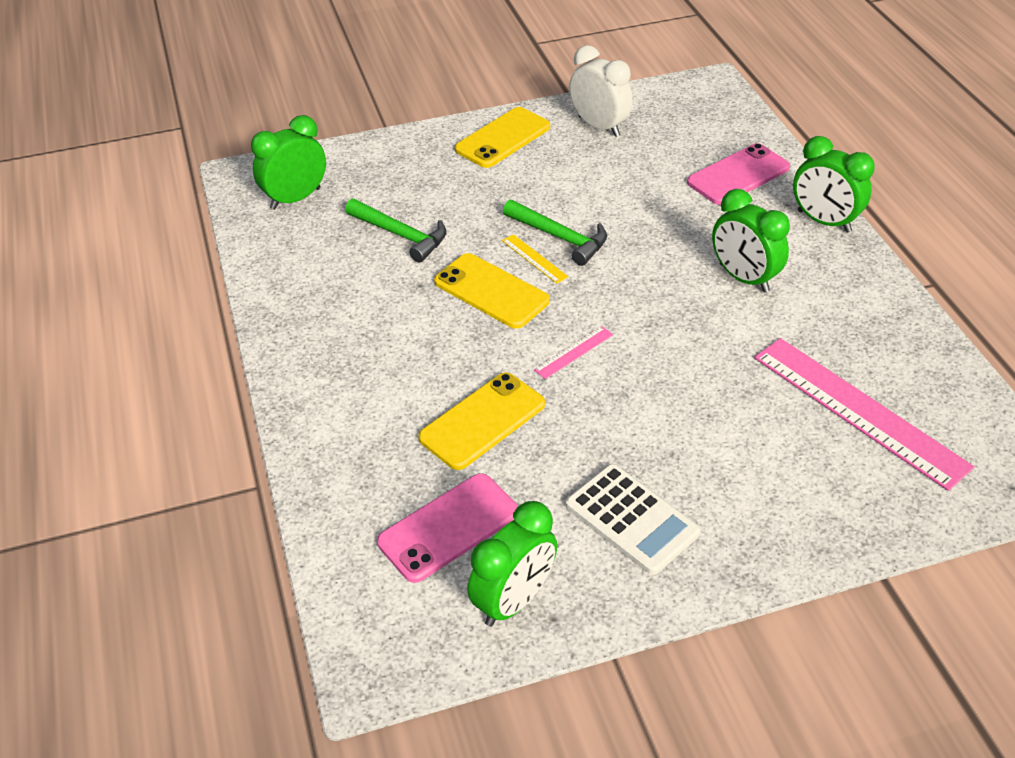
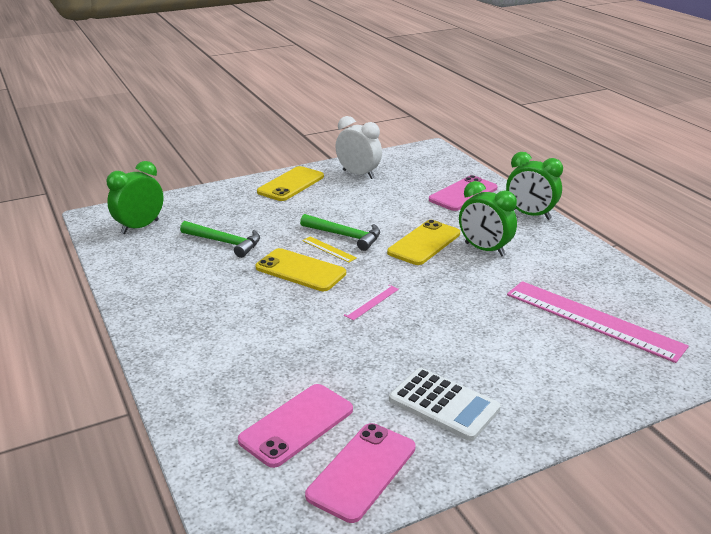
camera: 10 degrees left, 15 degrees down
(482, 421) = (310, 351): yellow phone -> yellow phone (424, 243)
(514, 600) = (362, 471): green clock -> pink phone

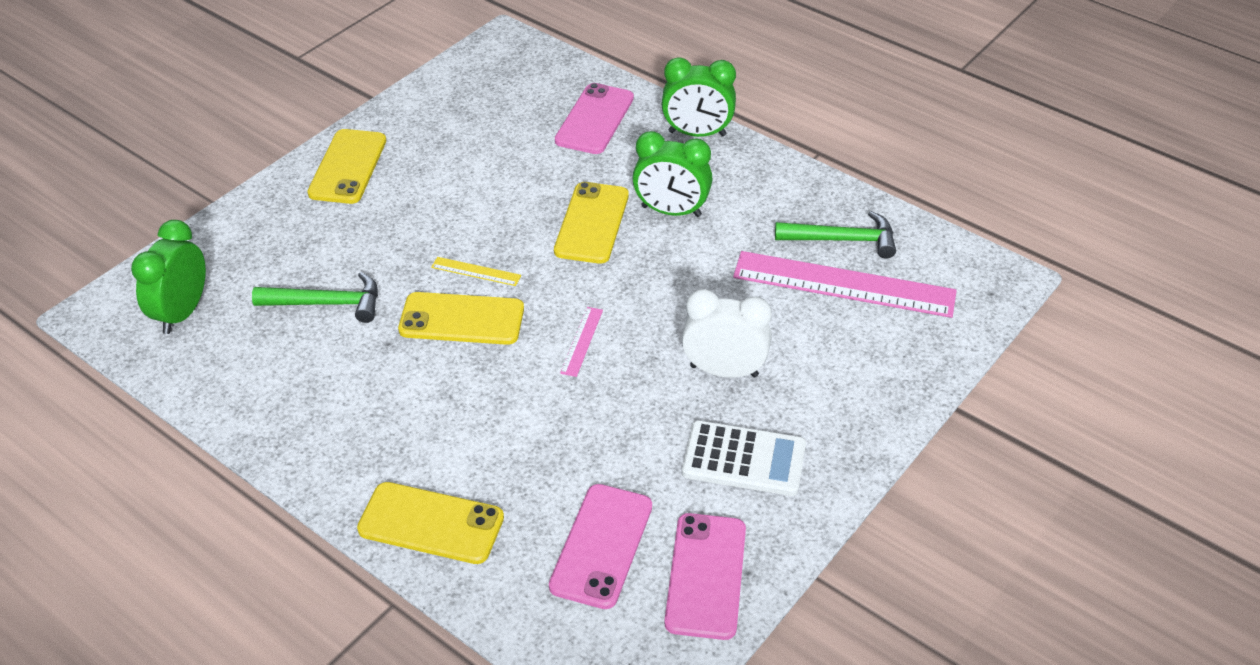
camera: 25 degrees left, 15 degrees up
(191, 373) = (431, 523): none -> yellow phone
(345, 236) = (483, 241): green hammer -> green hammer (843, 240)
(358, 174) = (432, 120): white clock -> white clock (724, 371)

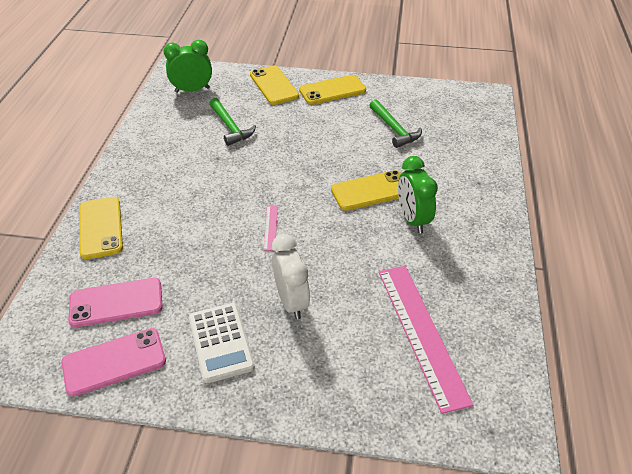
camera: 60 degrees right, 0 degrees up
(461, 319) = (253, 175): yellow phone -> yellow phone (274, 85)
(476, 271) = (293, 164): yellow ruler -> none
(582, 341) = (270, 227): pink ruler -> pink ruler turned 75 degrees counterclockwise
(594, 119) = (460, 155): pink phone -> none
(697, 134) = (495, 201): green clock -> none
(843, 240) = (466, 315): green hammer -> green hammer (394, 129)

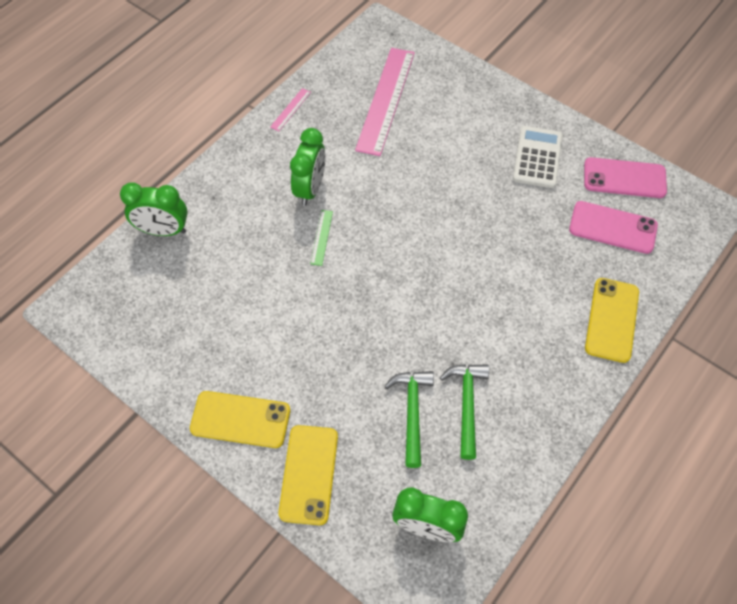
camera: 150 degrees left, 15 degrees up
(270, 227) = (444, 241): pink ruler -> pink ruler (290, 109)
(291, 301) = (466, 164): white clock -> none
(370, 191) = (321, 237): yellow phone -> green ruler
(394, 129) = (226, 308): green hammer -> green hammer (466, 404)
(486, 150) = (163, 231): none -> green clock

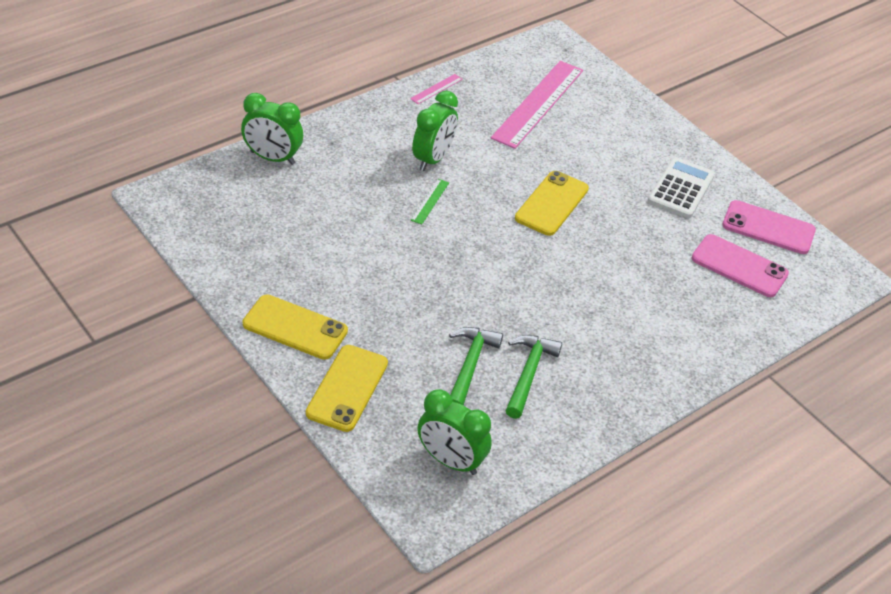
camera: 10 degrees right, 15 degrees down
(611, 320) = (708, 342): yellow phone -> yellow phone (551, 203)

